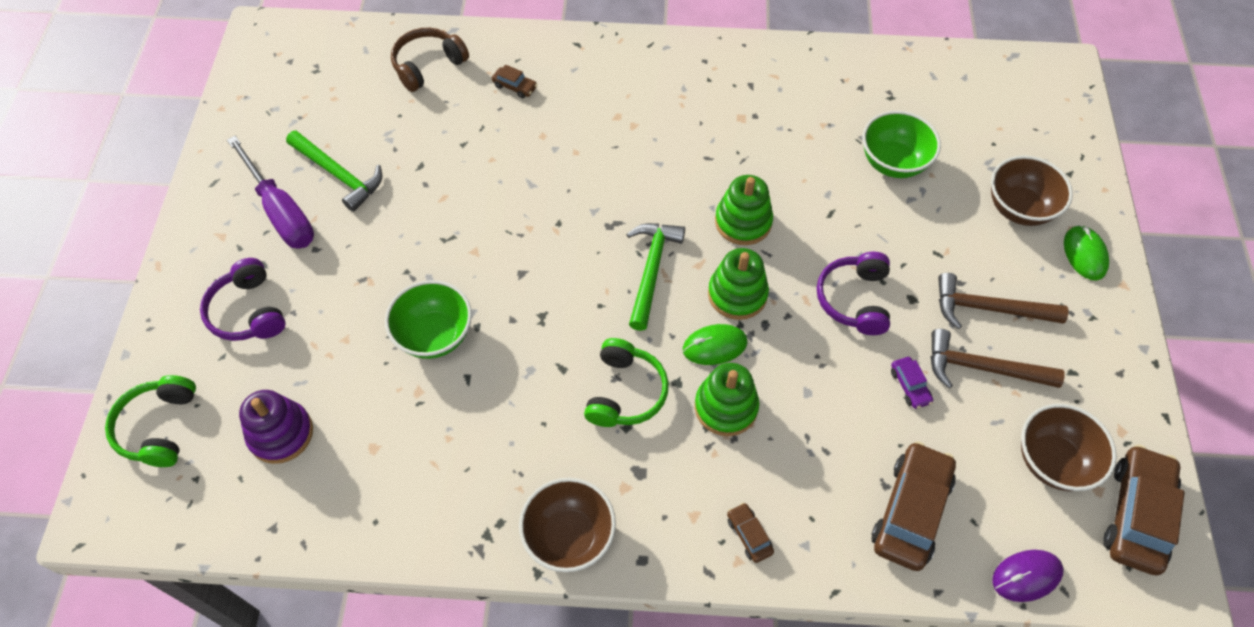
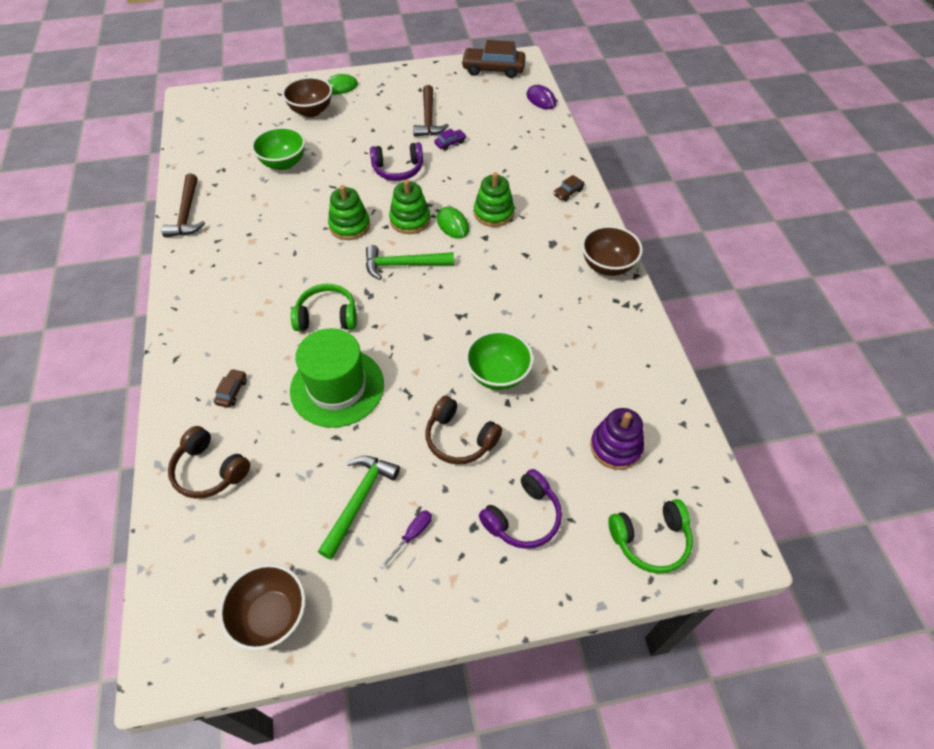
camera: 105 degrees left, 5 degrees down
(281, 211) = (412, 535): purple screwdriver -> purple screwdriver, size x0.46
(367, 275) = (460, 438): none -> brown headphones
(483, 175) = (337, 387): none -> green hat
(625, 392) = (502, 260): green headphones -> green headphones (327, 316)
(910, 511) = (525, 137): brown car -> none
(988, 308) = (388, 118): brown hammer -> brown hammer (187, 214)
(1052, 461) = (475, 94): brown bowl -> brown bowl (271, 616)

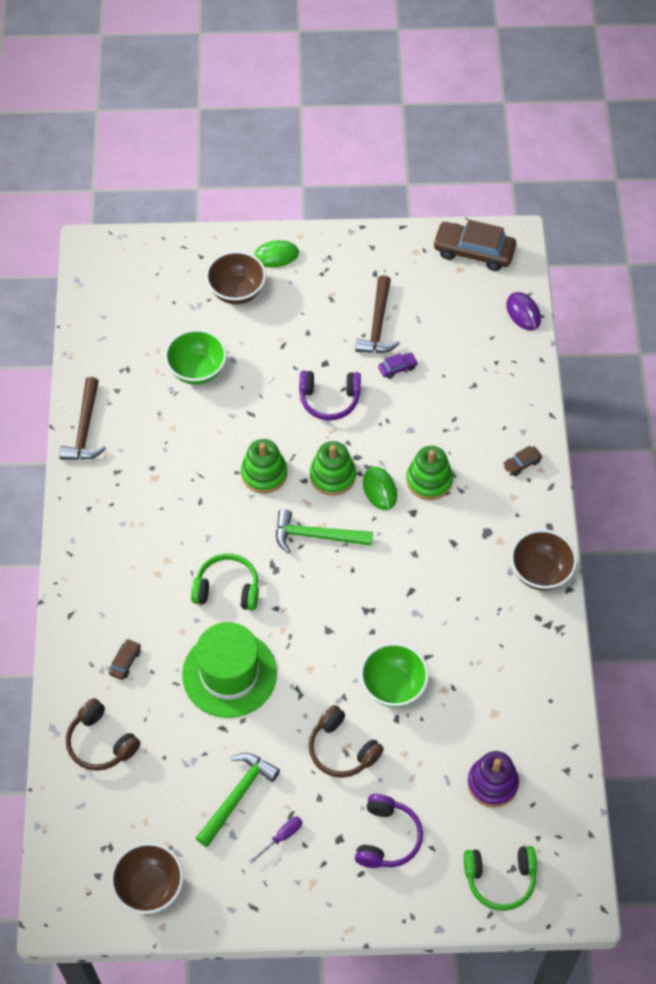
camera: 10 degrees right, 5 degrees up
(523, 517) = (387, 838): purple headphones -> purple headphones turned 45 degrees counterclockwise

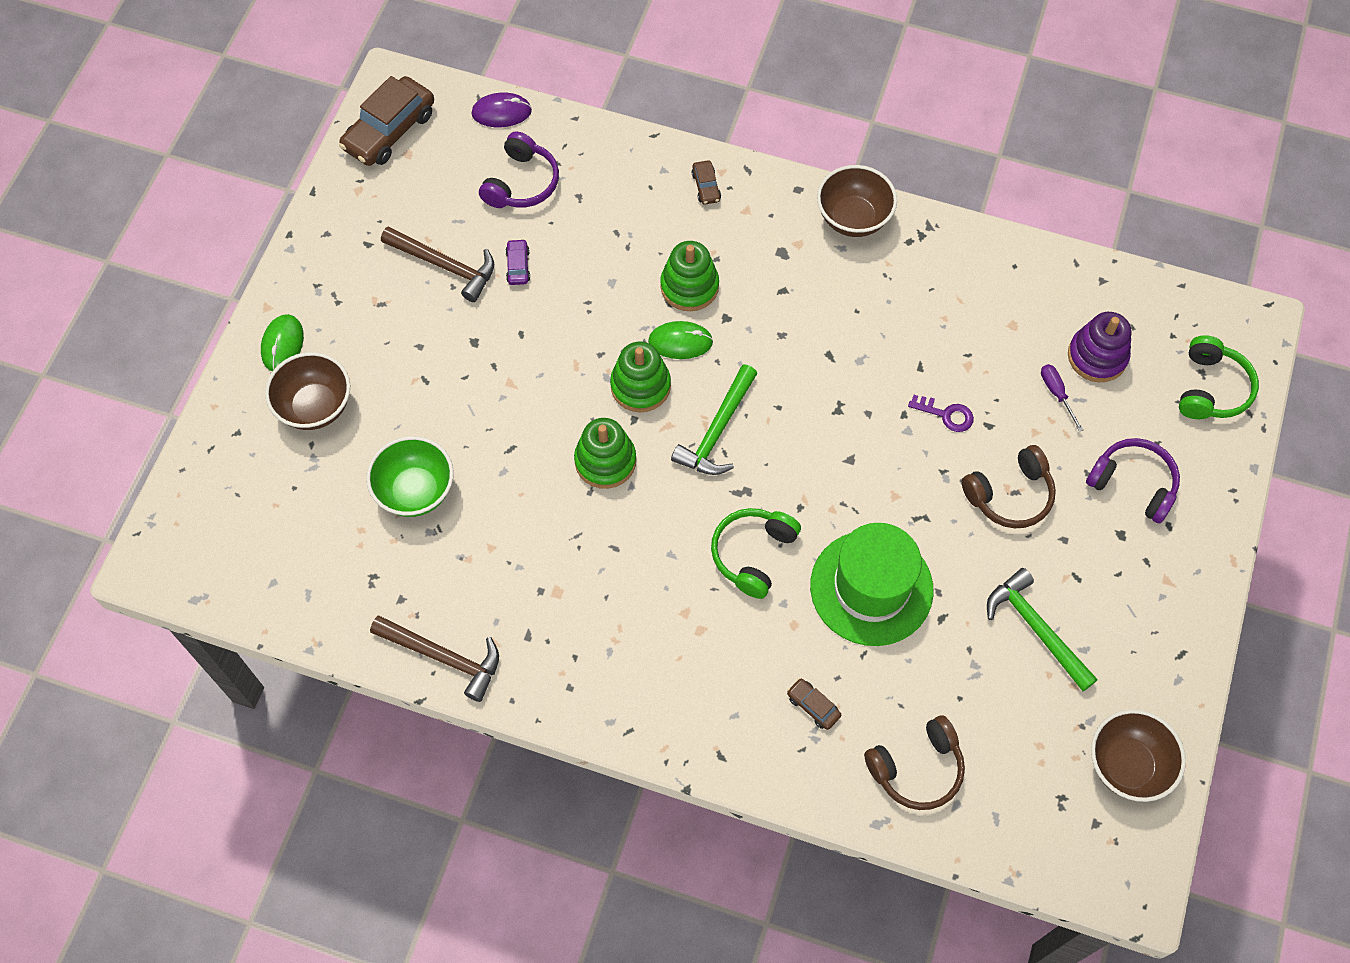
camera: 70 degrees left, 5 degrees up
(282, 837) = (1102, 595): purple screwdriver -> purple screwdriver (1056, 393)
(329, 399) = (529, 354): purple headphones -> purple headphones (521, 183)
(393, 686) = (946, 415): green bowl -> purple key

